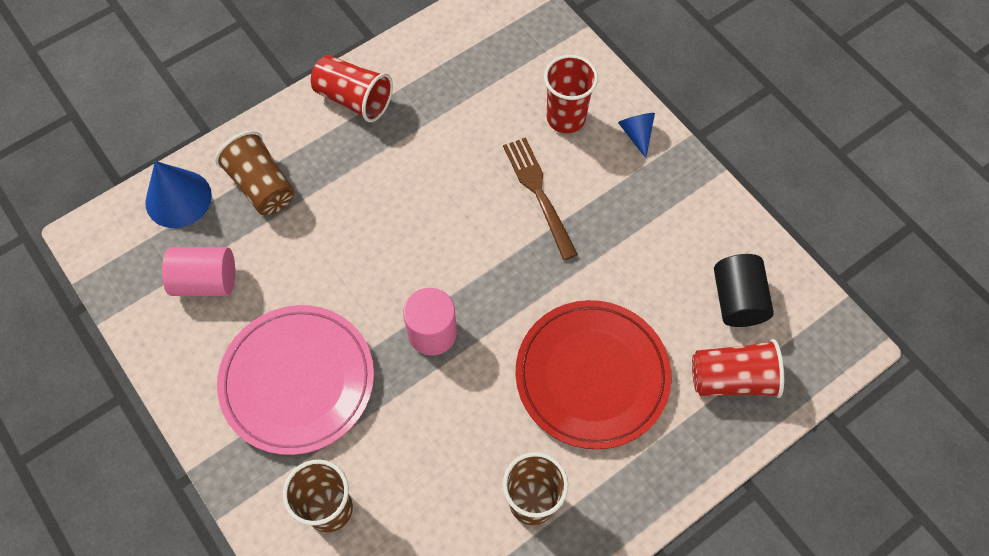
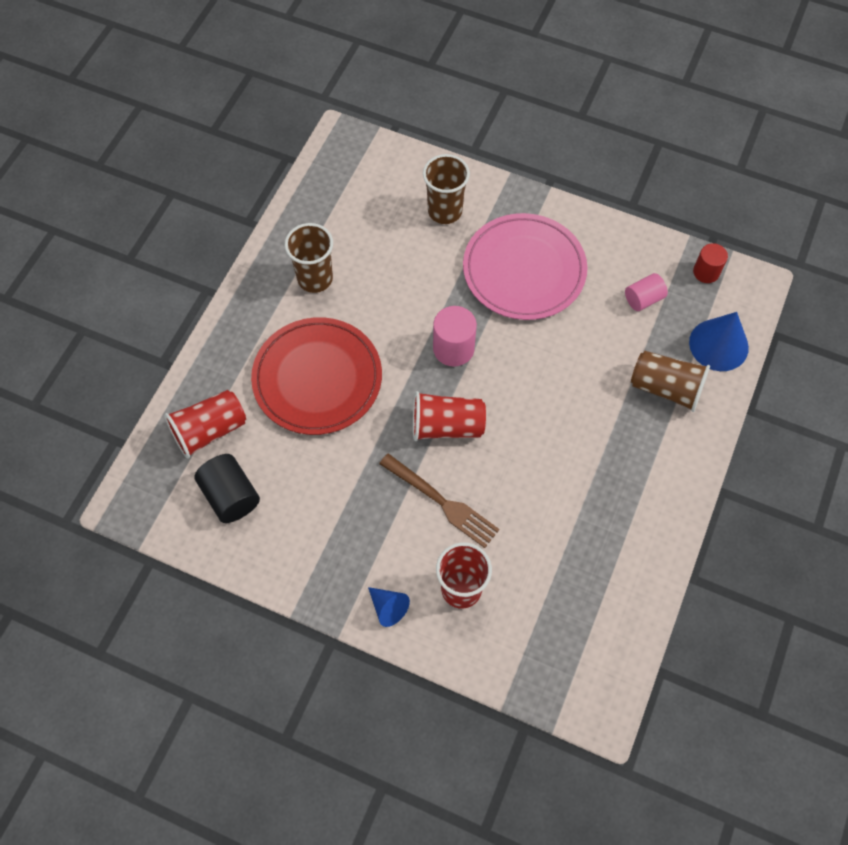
camera: 150 degrees right, 0 degrees up
(120, 275) = (706, 272): none -> red cylinder
(206, 281) = (643, 299): pink cylinder -> pink cylinder, size x0.66
(354, 99) = (656, 504): red cup -> red cup (446, 426)

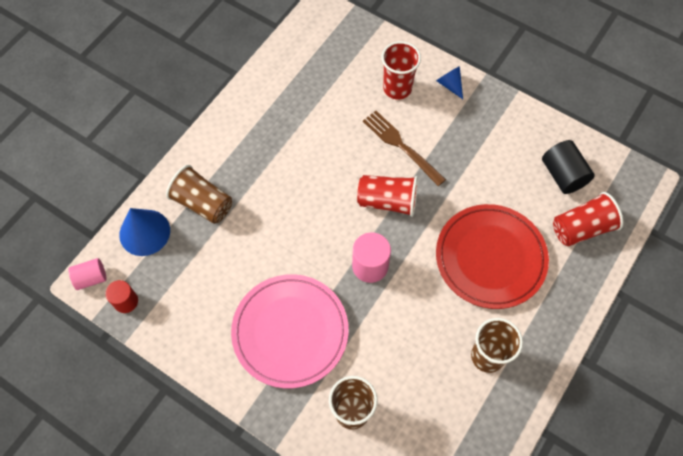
camera: 170 degrees left, 0 degrees up
(643, 299) = (192, 284): pink cylinder -> pink cylinder (91, 278)

